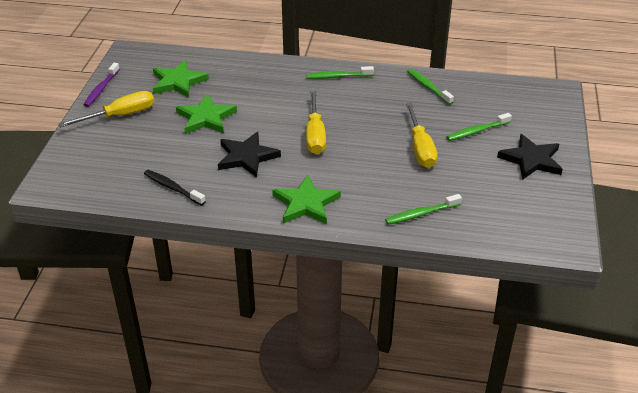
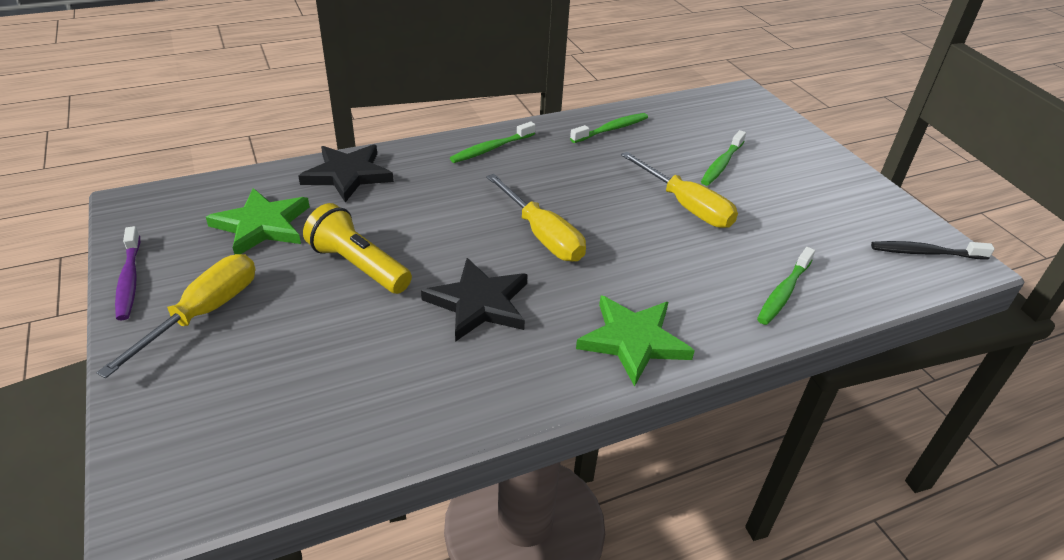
camera: 35 degrees left, 0 degrees up
(172, 188) = (409, 404): black toothbrush -> black toothbrush (925, 253)
(206, 118) = (358, 266): green star -> yellow flashlight
(428, 87) = (611, 129): green toothbrush -> green toothbrush turned 120 degrees clockwise
(531, 160) = (812, 177): black star -> black star (348, 175)

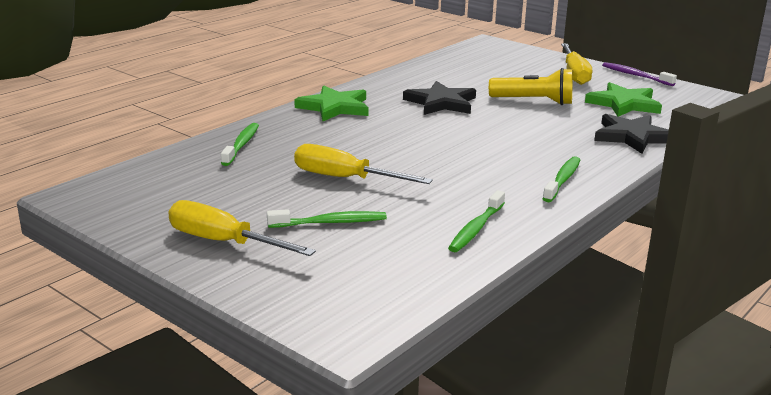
camera: 155 degrees right, 15 degrees down
(542, 235) = (442, 137): yellow screwdriver -> yellow screwdriver (224, 242)
(721, 164) = (330, 223): green toothbrush -> green toothbrush turned 75 degrees clockwise
(925, 253) = (111, 194): black toothbrush -> none

